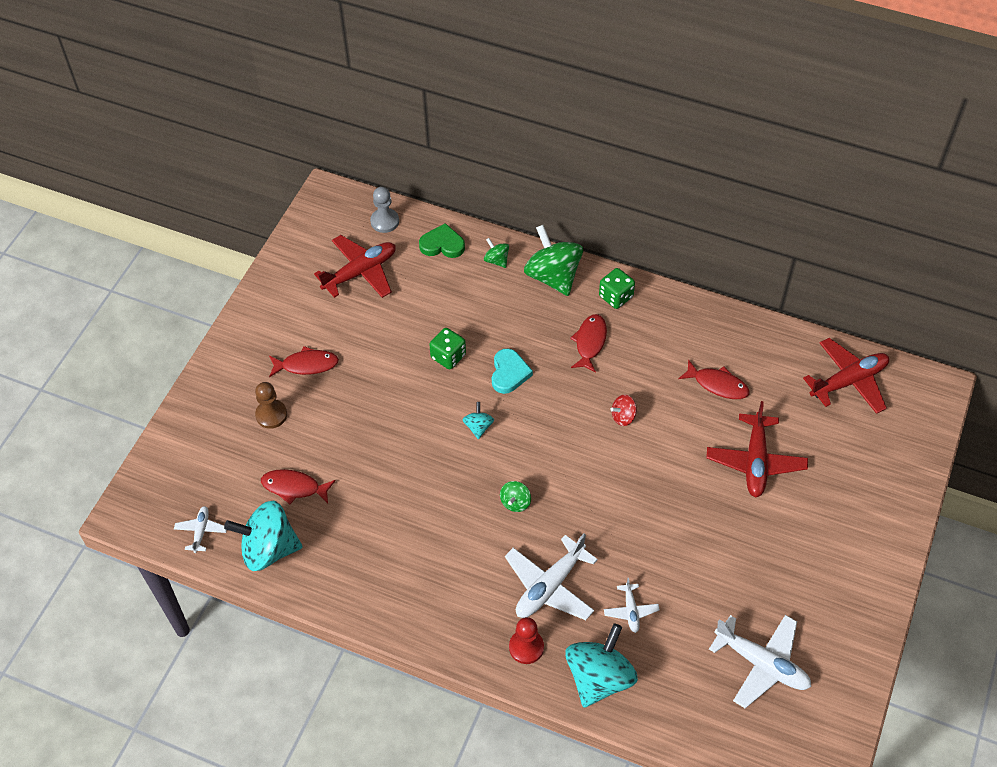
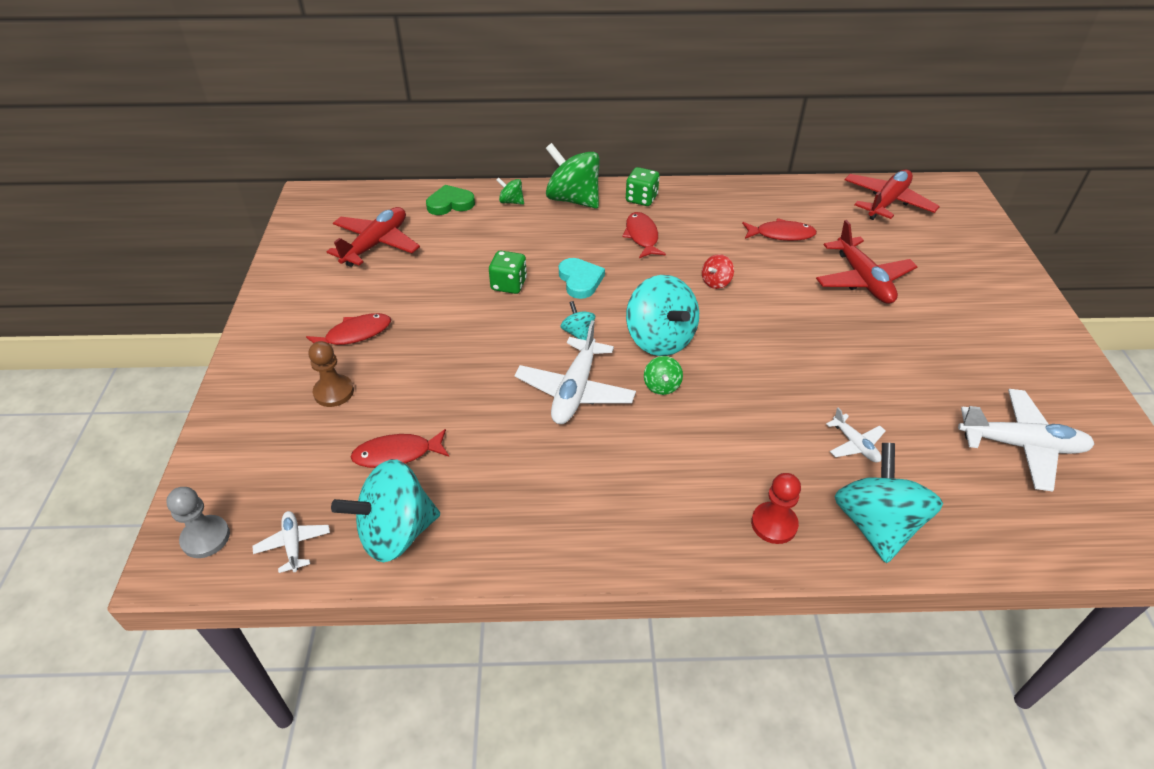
camera: 25 degrees left, 10 degrees down
(385, 221) = (381, 201): grey pawn -> grey pawn (205, 538)
(540, 458) = (660, 339): none -> turquoise spinning top
(550, 586) = (754, 452): white plane -> white plane (575, 390)

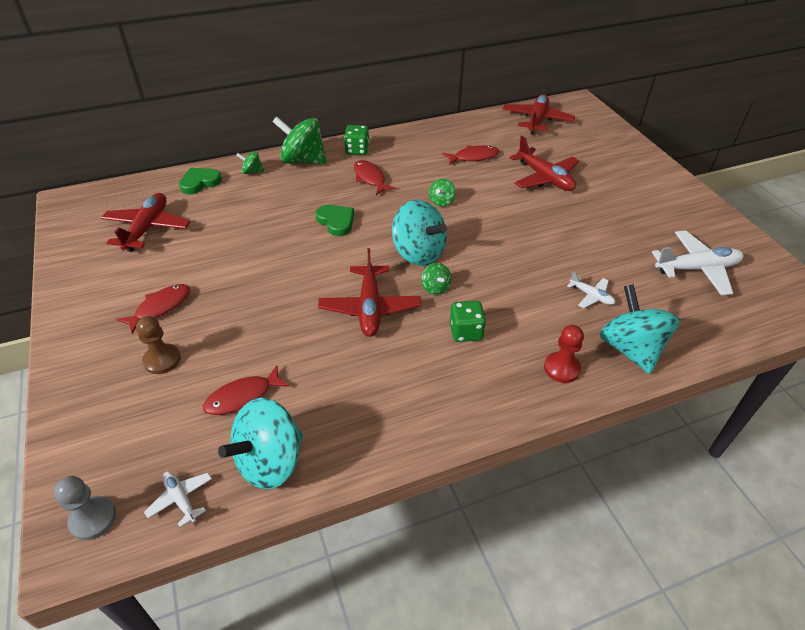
camera: 20 degrees left, 0 degrees up
(509, 284) = (279, 237): green dice -> green dice (466, 332)
(575, 390) = (370, 308): white plane -> red plane
(578, 333) = (352, 262): turquoise spinning top -> none
(580, 280) = (336, 222): turquoise heart -> green heart
(716, 282) = (441, 201): red spinning top -> green spinning top

